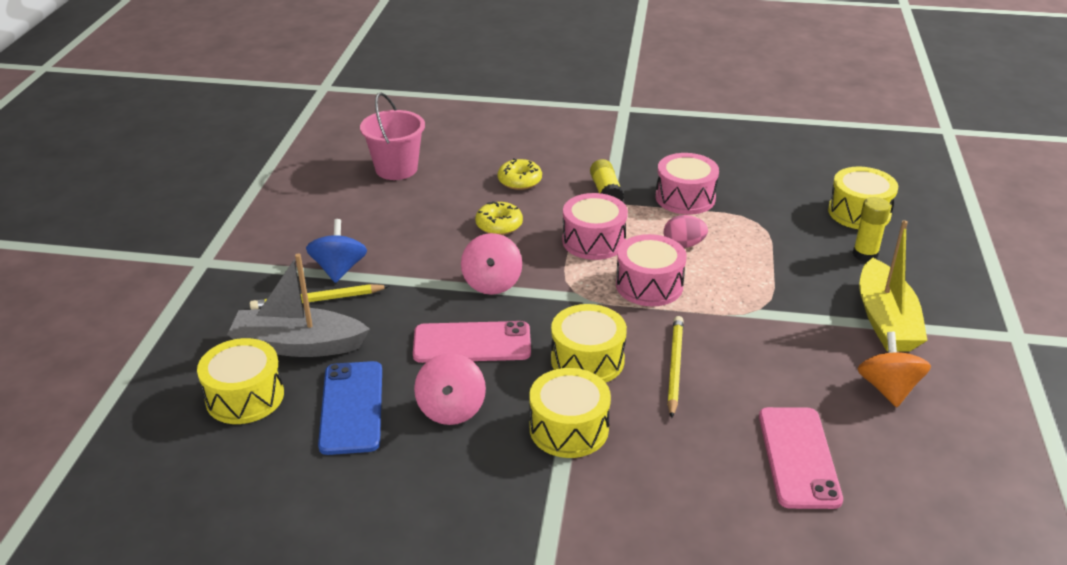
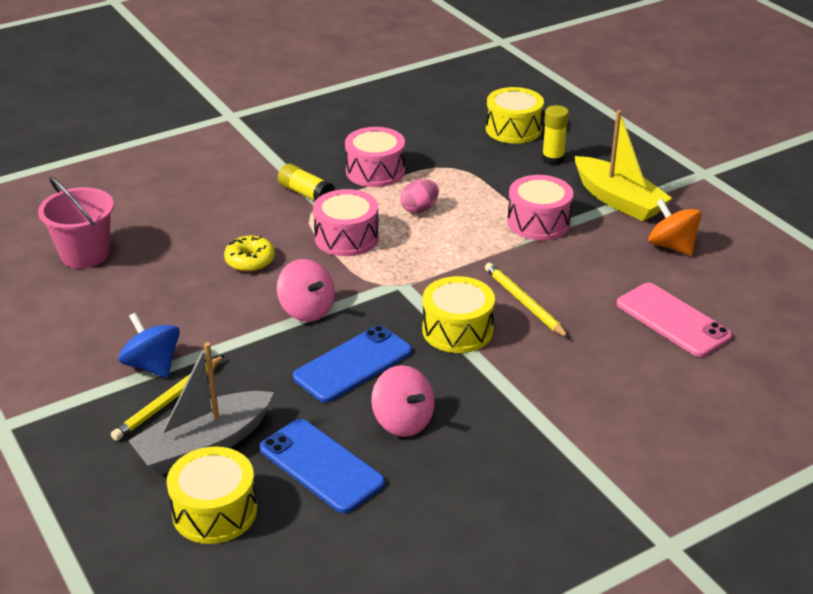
camera: 40 degrees left, 0 degrees up
(472, 343) = (353, 364): pink phone -> blue phone
(519, 181) = (219, 216): yellow donut -> none
(569, 428) = (506, 386): yellow drum -> none
(649, 285) = (432, 252): pink drum -> pink drum (538, 222)

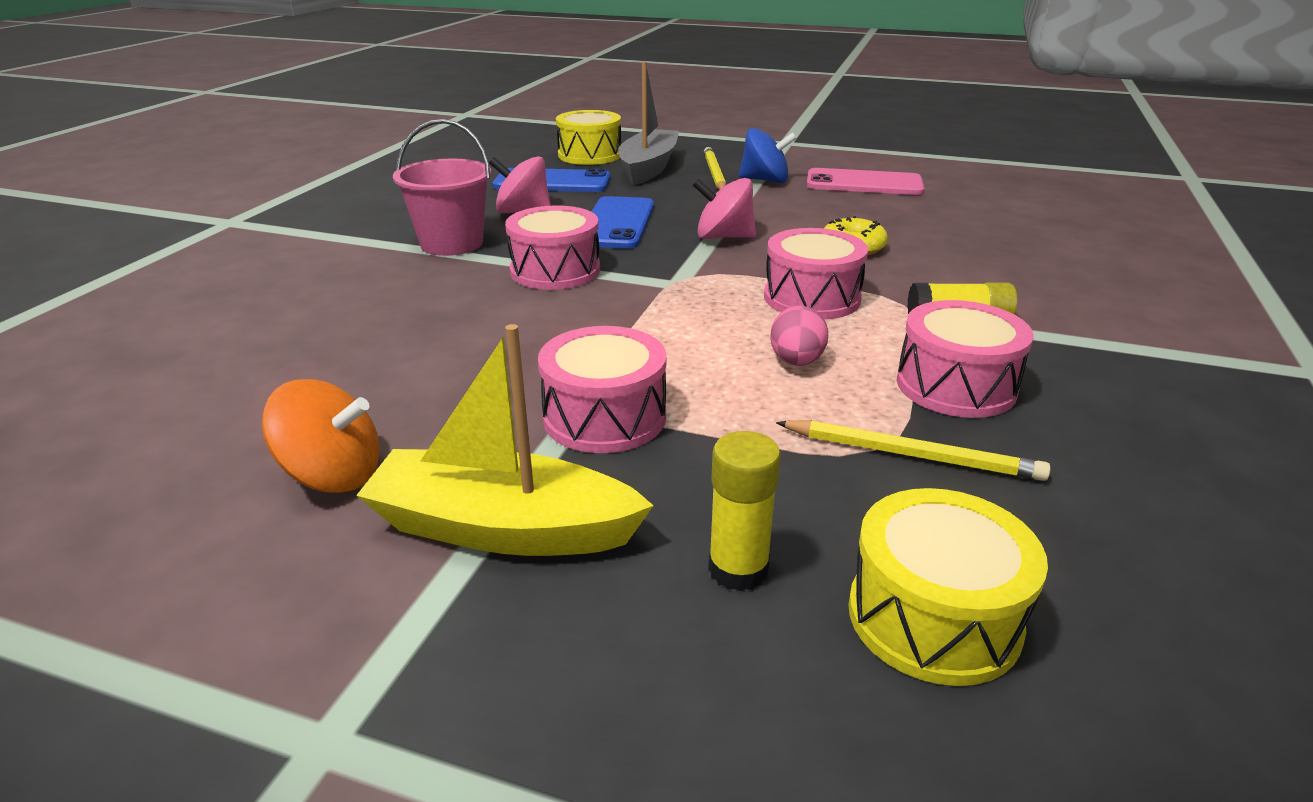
camera: 140 degrees right, 5 degrees down
(85, 254) = (984, 205): pink bucket -> pink bucket (452, 244)
(457, 330) = (555, 271): yellow drum -> pink drum
(524, 303) = (509, 315): yellow pencil -> yellow pencil (911, 454)
(673, 320) = (285, 366): pink phone -> pink phone (864, 183)

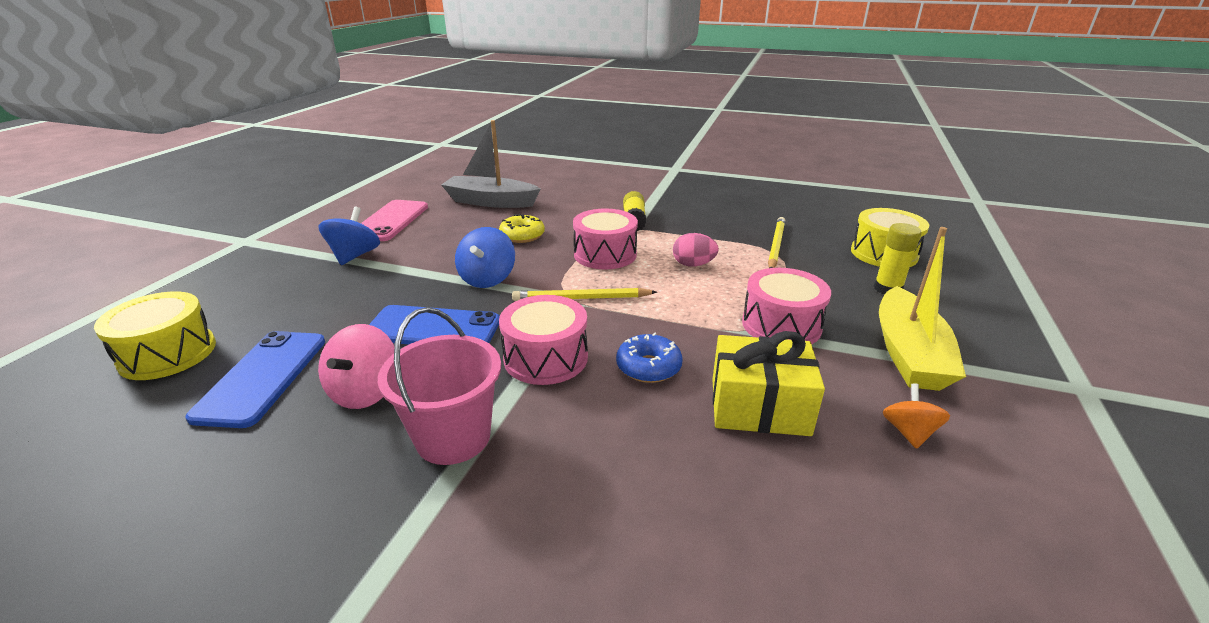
camera: 90 degrees left, 0 degrees up
(333, 475) = (909, 432): orange spinning top -> orange spinning top, size x0.65
(429, 377) = (759, 406): none -> yellow gift
(525, 319) = (648, 367): none -> blue donut
(648, 168) = (263, 313): grey boat -> grey boat (491, 202)
(714, 173) = (315, 278): yellow pencil -> yellow pencil (581, 298)
(723, 237) = (487, 279): pink spinning top -> blue spinning top
(955, 386) = (707, 229): pink drum -> none

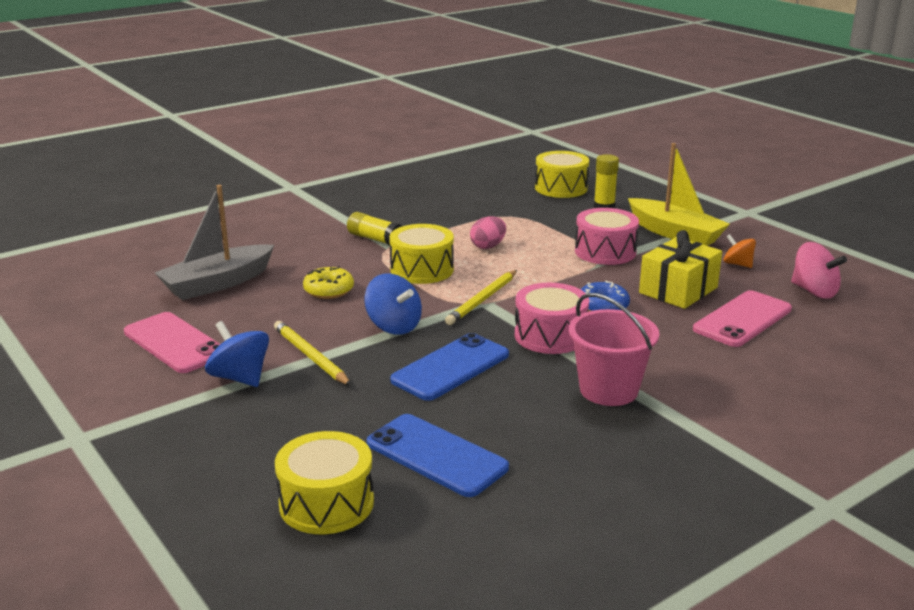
camera: 55 degrees left, 5 degrees down
(365, 391) = (514, 412): pink spinning top -> pink spinning top (814, 291)
(605, 254) = (422, 270): pink drum -> yellow drum
(749, 492) = (742, 319): none -> pink phone
(775, 246) = (501, 211): yellow pencil -> yellow pencil (310, 356)

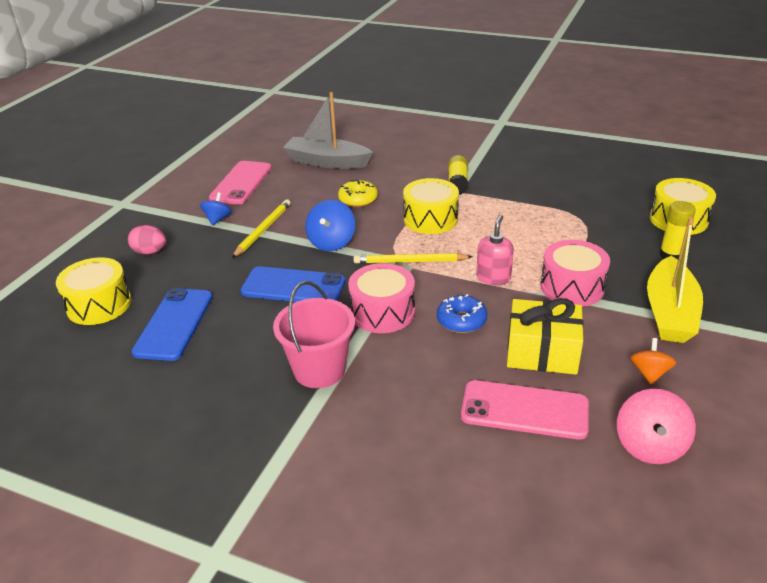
camera: 60 degrees right, 10 degrees up
(240, 378) = (218, 219): blue spinning top -> blue spinning top, size x0.65
(488, 246) = (506, 230): pink egg -> pink egg (150, 252)
(555, 274) = (493, 277): none -> pink soap dispenser

